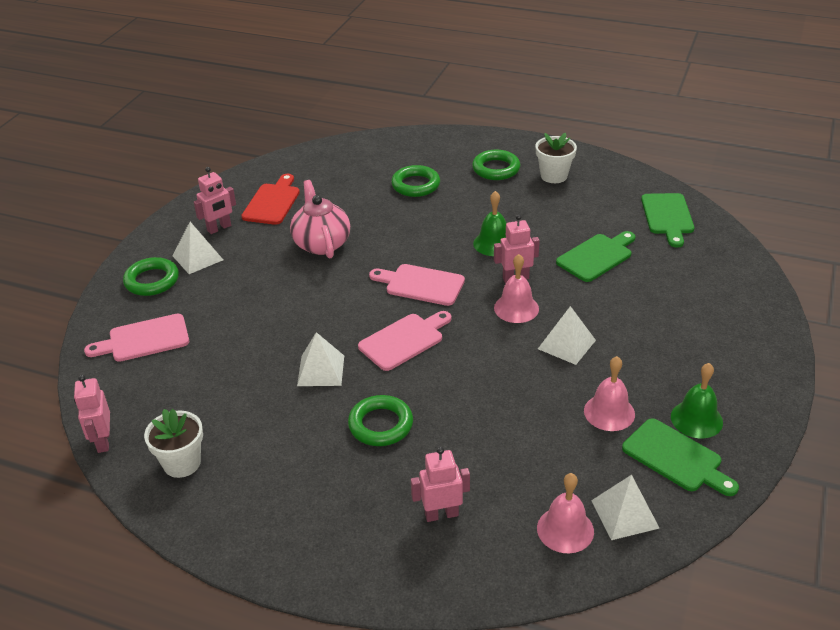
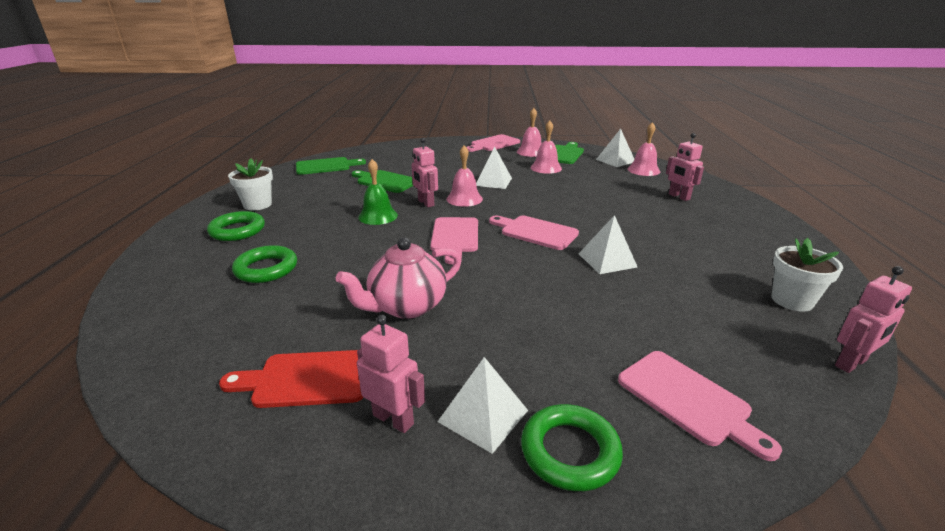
camera: 110 degrees left, 10 degrees down
(380, 425) = (634, 225): green ring -> none
(696, 419) = (531, 152): green bell -> pink bell
(752, 385) = (493, 144): none -> pink cutting board

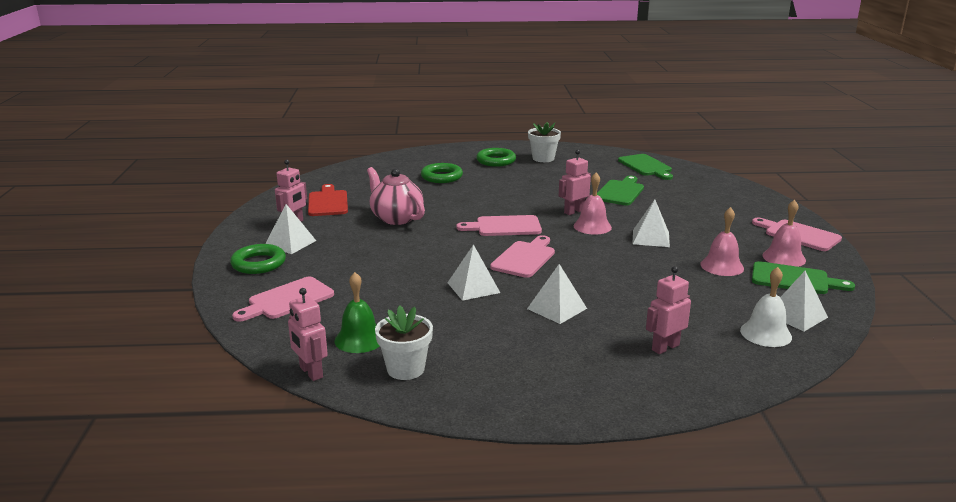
camera: 85 degrees right, 5 degrees down
(378, 216) = (537, 197): green bell -> green bell (359, 339)
(635, 226) = (557, 308): none -> white pyramid
(643, 170) = (766, 333): pink bell -> white bell

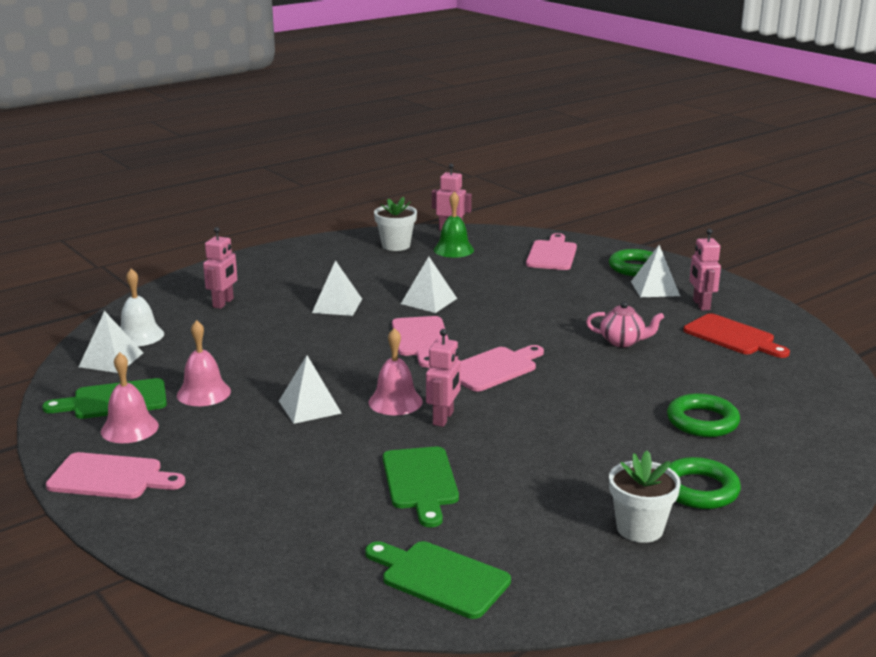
camera: 145 degrees right, 0 degrees up
(396, 218) = (623, 341): pink teapot -> pink teapot, size x0.63

